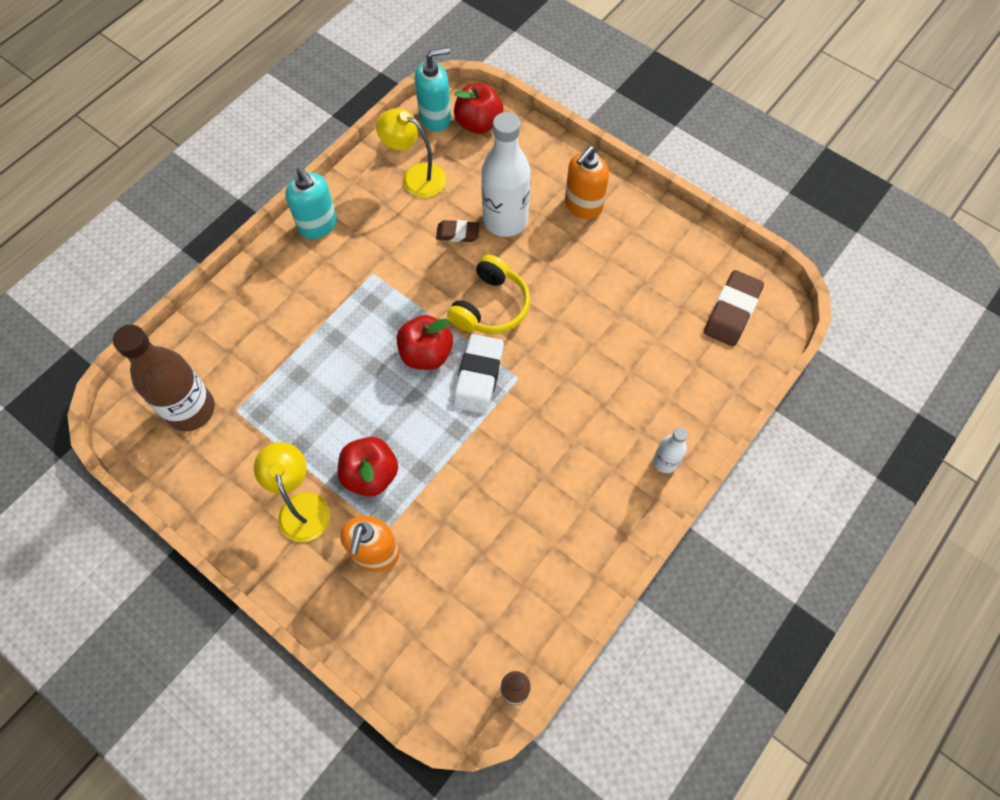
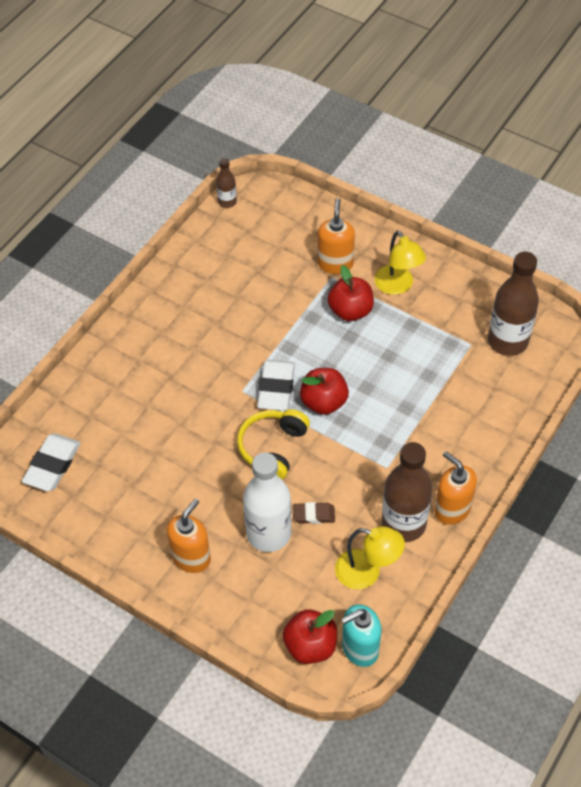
camera: 175 degrees right, 10 degrees down
(318, 225) = (452, 509): turquoise soap dispenser -> orange soap dispenser
(370, 216) = (403, 524): none -> brown bottle
(665, 462) = (120, 341): white bottle -> none
(732, 311) = (52, 465): brown eraser -> white eraser

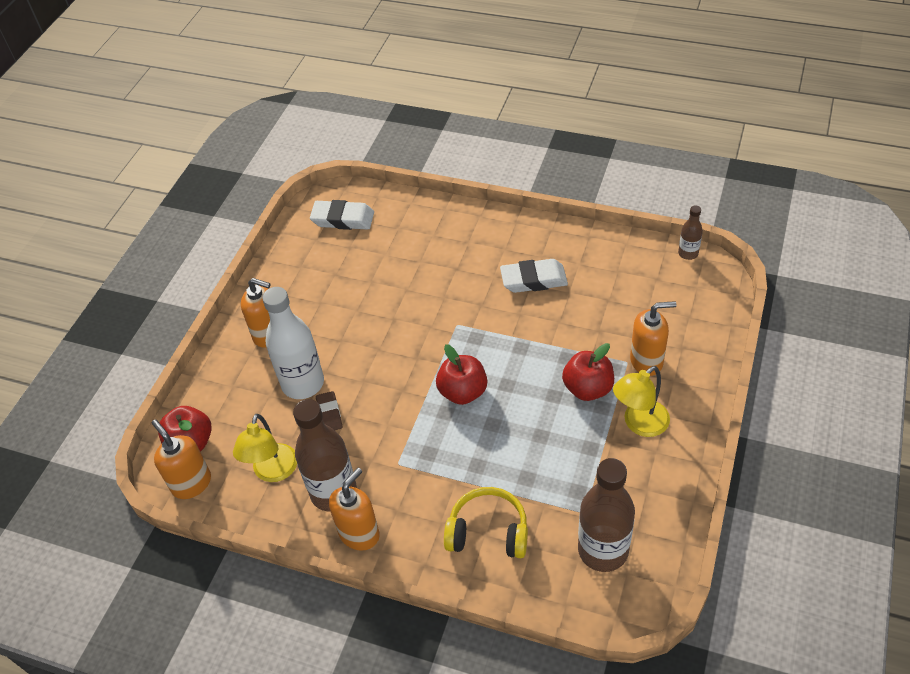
camera: 80 degrees right, 5 degrees down
(273, 448) = (397, 364): yellow headphones -> yellow headphones (488, 532)
(276, 388) = (468, 349): white eraser -> white eraser (533, 279)
(359, 648) = (191, 483): turquoise soap dispenser -> orange soap dispenser

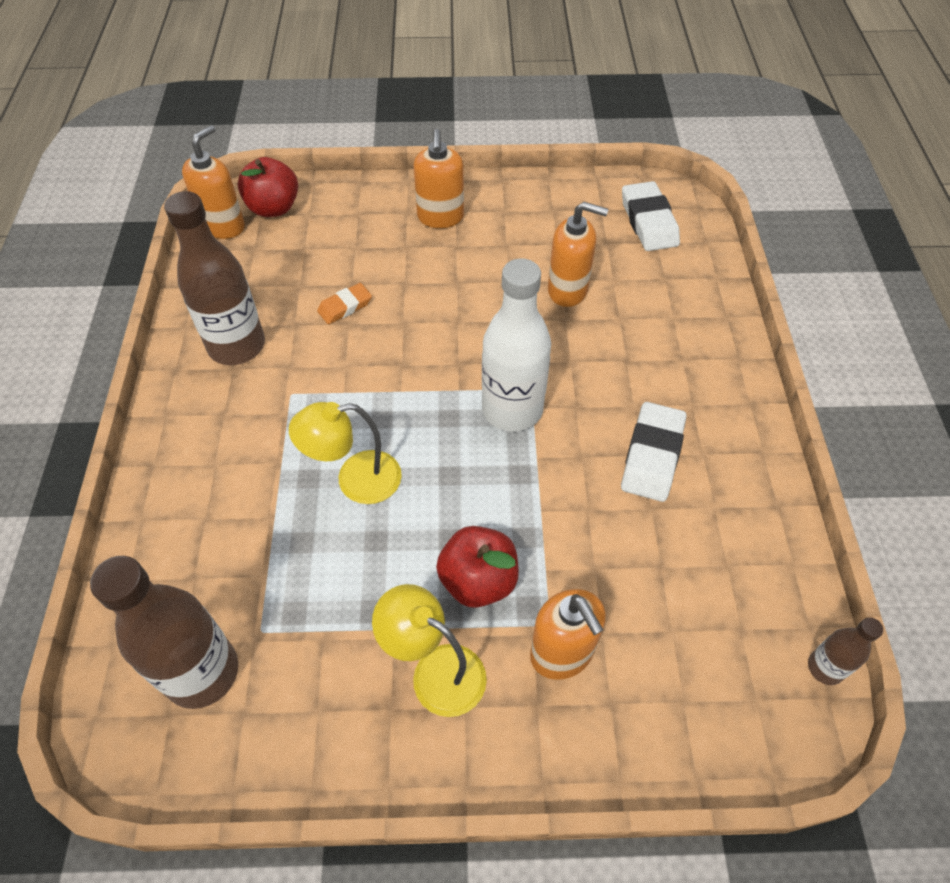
camera: 65 degrees right, 5 degrees up
(273, 472) = (252, 285): yellow lamp -> yellow lamp (355, 480)
(303, 383) = (380, 269): white bottle -> white bottle (512, 409)
(329, 414) = (345, 307): brown eraser -> orange eraser
(359, 534) = (185, 388): orange soap dispenser -> orange soap dispenser (568, 290)
(463, 392) = (420, 428): red apple -> none
(488, 532) = (209, 520): yellow headphones -> none
(533, 279) = (652, 455): white eraser -> white eraser turned 45 degrees clockwise

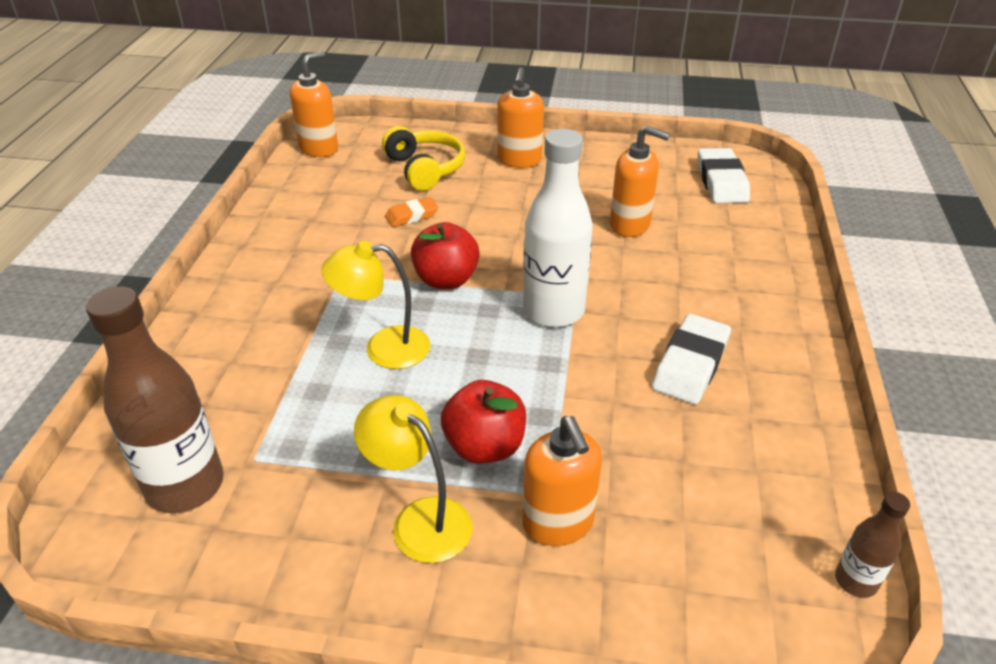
camera: 10 degrees right, 15 degrees down
(237, 346) = (303, 234): brown bottle -> none
(273, 208) = (367, 140): red apple -> red apple (446, 280)
(344, 241) = (425, 169): none -> yellow headphones

